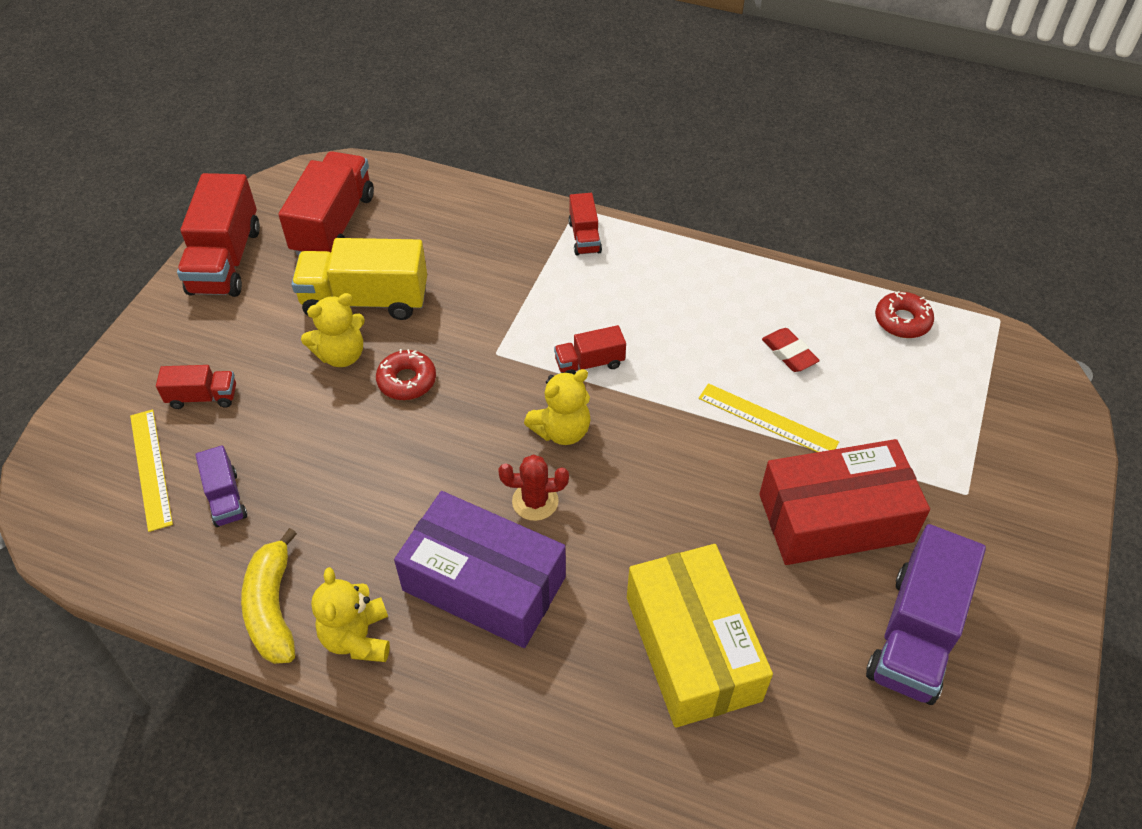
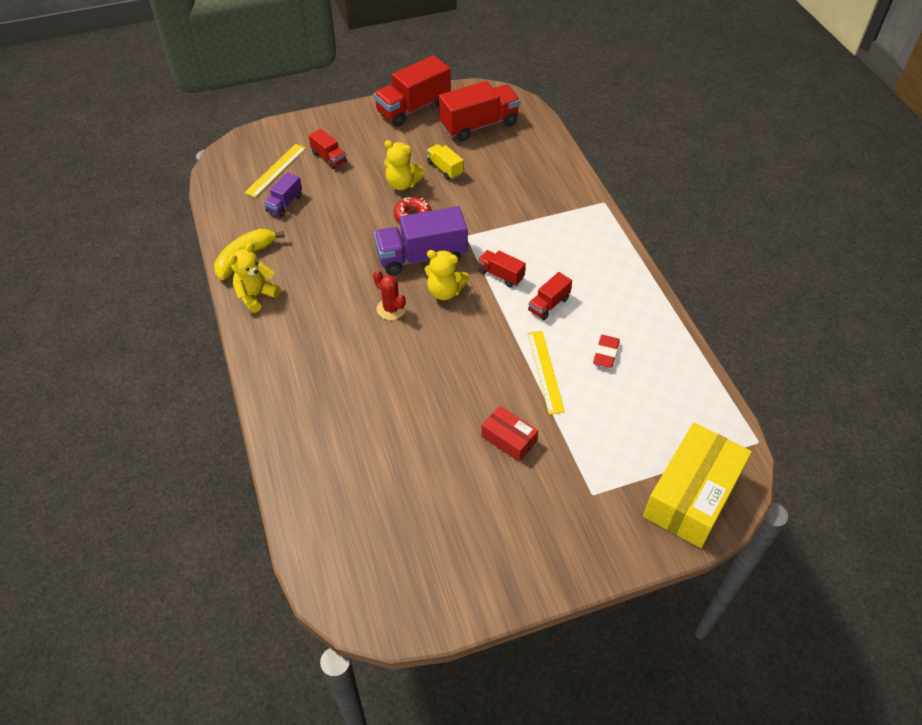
camera: 50 degrees right, 0 degrees up
(365, 300) = (445, 169): yellow truck -> yellow truck, size x0.52
(484, 583) = (325, 320): purple box -> none
(584, 237) = (587, 218): red truck -> red truck (548, 304)
(692, 648) = (365, 423): yellow box -> yellow box (692, 495)
(835, 517) = (509, 439): red box -> red box, size x0.50
(902, 321) = (695, 393): red donut -> none
(915, 634) = (465, 518): purple truck -> purple truck (421, 257)

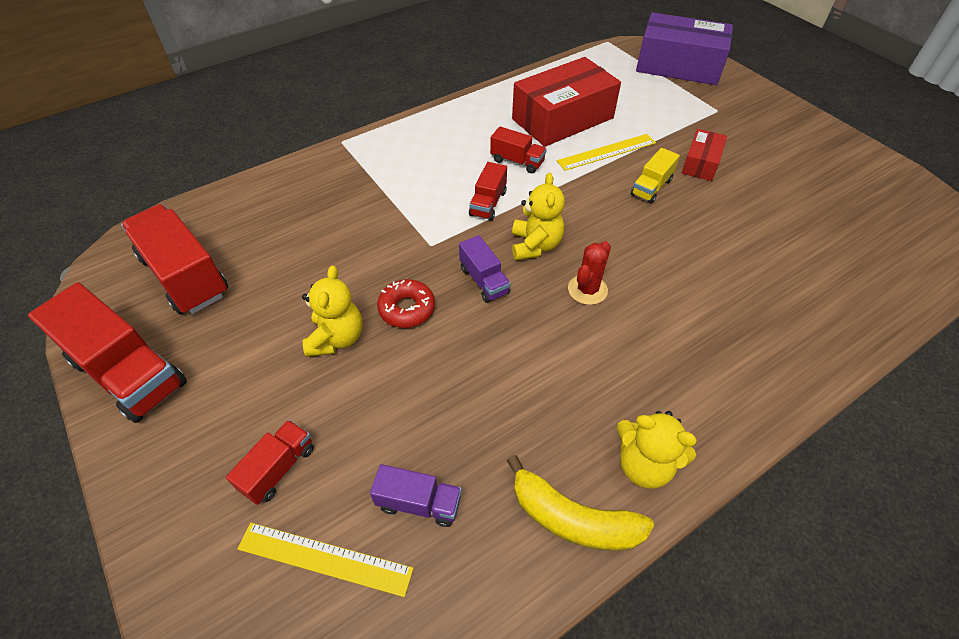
camera: 105 degrees left, 0 degrees up
(421, 257) = (484, 281): purple truck -> purple truck, size x0.52
(445, 169) = (294, 295): yellow truck -> yellow truck (651, 187)
(606, 353) = (562, 118): red eraser -> red box
(692, 495) = (678, 65): yellow box -> purple box

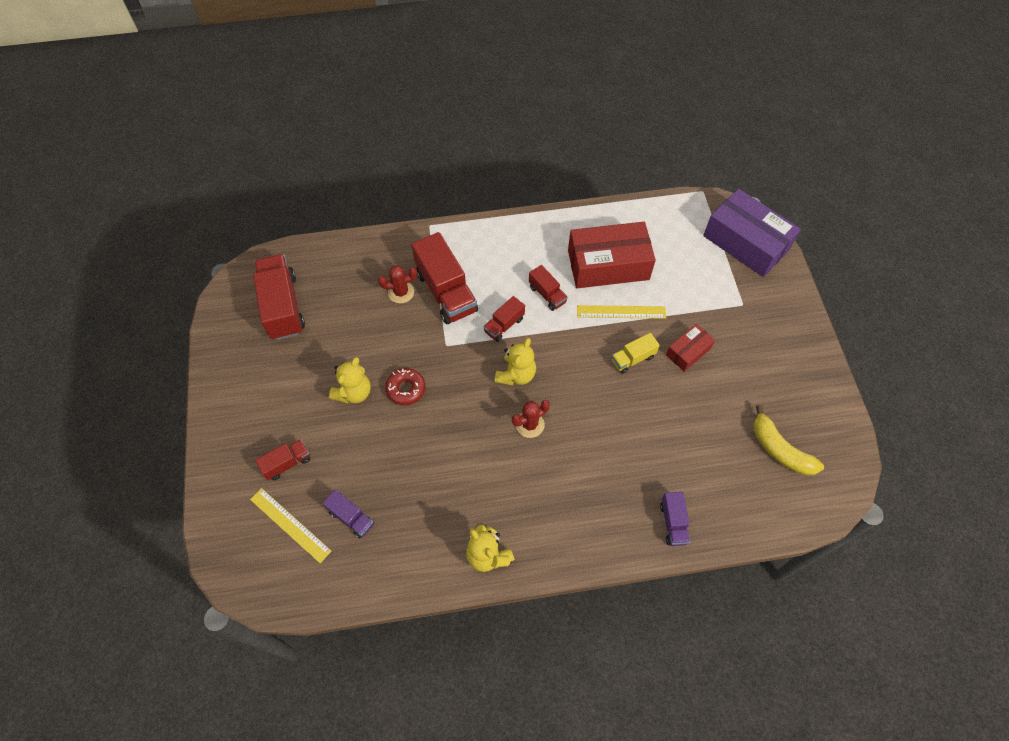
camera: 25 degrees right, 10 degrees up
(129, 373) = (229, 365): red truck -> red truck (446, 292)
(342, 211) = (401, 292): none -> red cactus
(484, 281) = (465, 388): purple truck -> purple truck (673, 523)
(572, 518) = (428, 565): yellow banana -> yellow banana (779, 449)

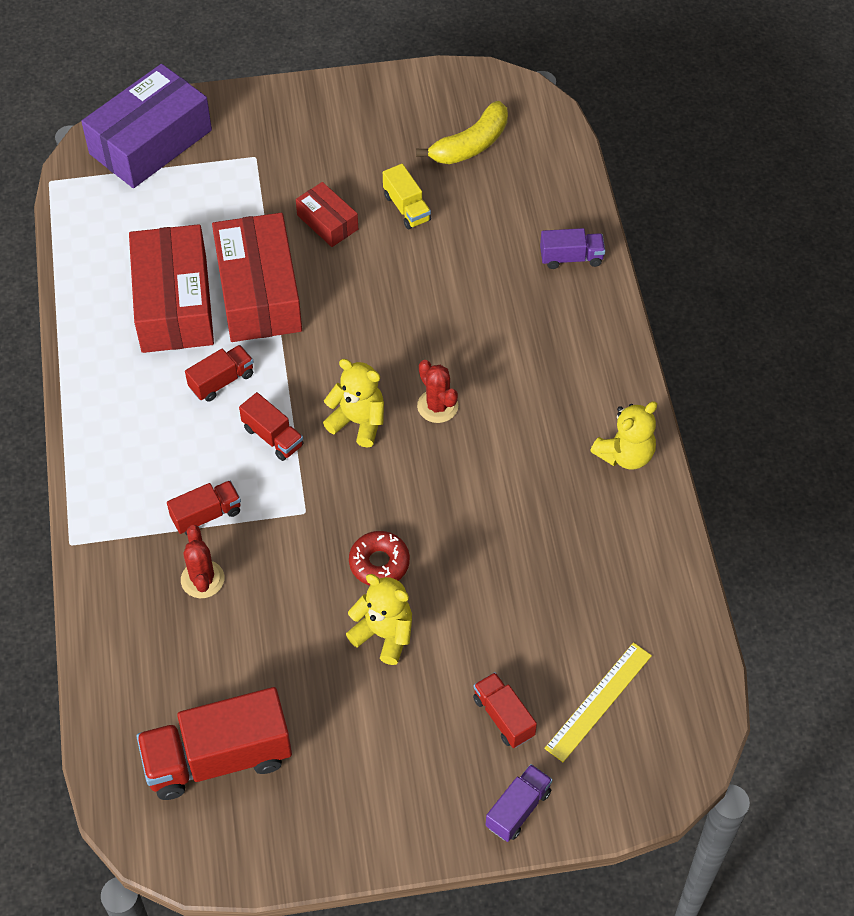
camera: 90 degrees left, 5 degrees down
(351, 518) = (584, 621): purple truck -> purple truck (518, 809)
(446, 292) = (206, 515): red truck -> red truck, size x0.52
(621, 312) = (258, 292): yellow ruler -> red box
(632, 359) = (336, 284): yellow truck -> yellow truck (406, 208)

